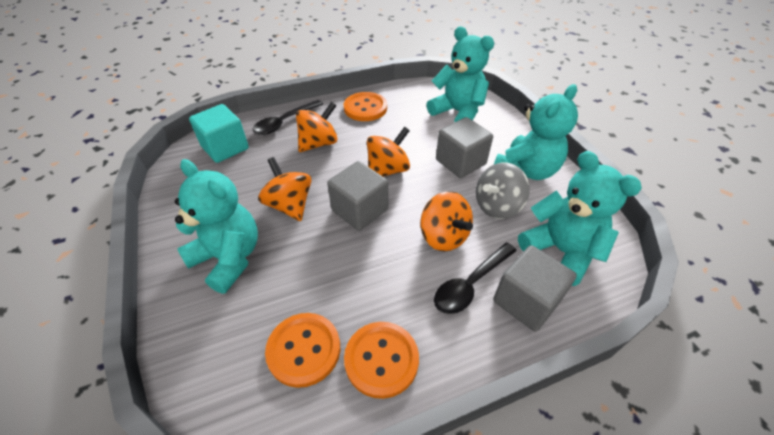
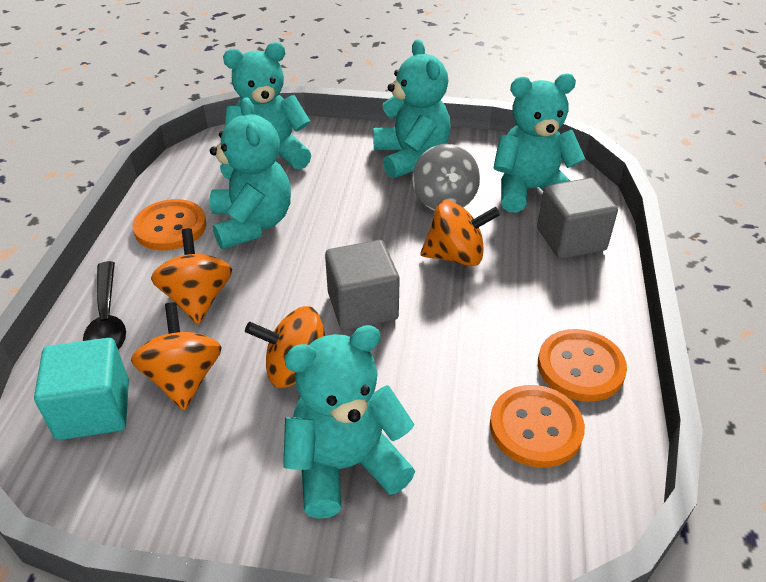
camera: 60 degrees left, 5 degrees down
(388, 170) = (315, 255): orange spinning top -> orange spinning top (184, 379)
(393, 134) = (252, 224): none -> turquoise teddy bear
(460, 162) = (356, 194): grey cube -> none
(471, 284) = (529, 265): black spoon -> none

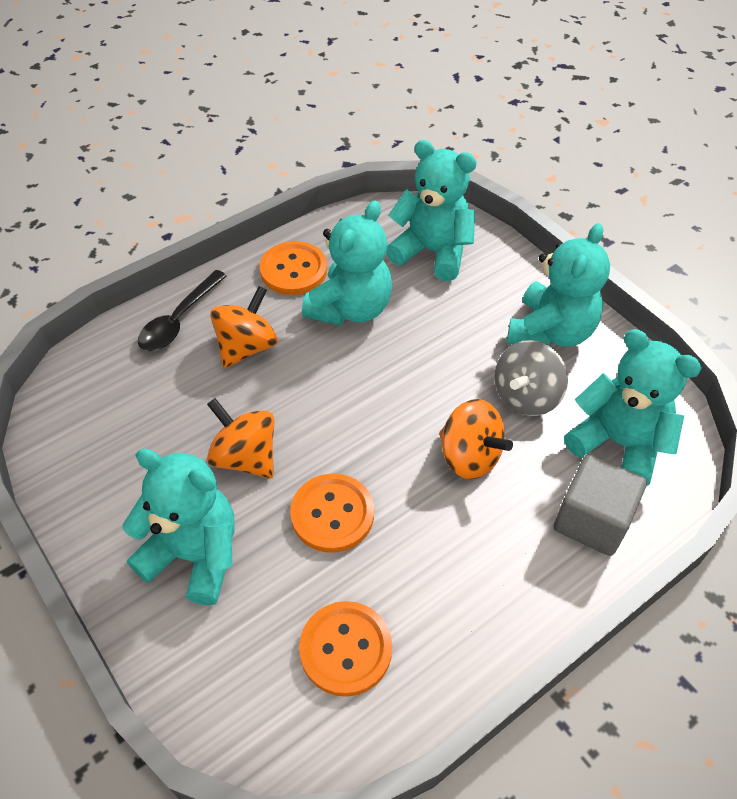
camera: 45 degrees right, 10 degrees up
(93, 410) = (106, 383): turquoise cube -> none
(184, 379) = (174, 404): orange spinning top -> none
(362, 306) = (346, 442): grey cube -> none
(580, 367) = (443, 636): orange button -> orange button (332, 514)

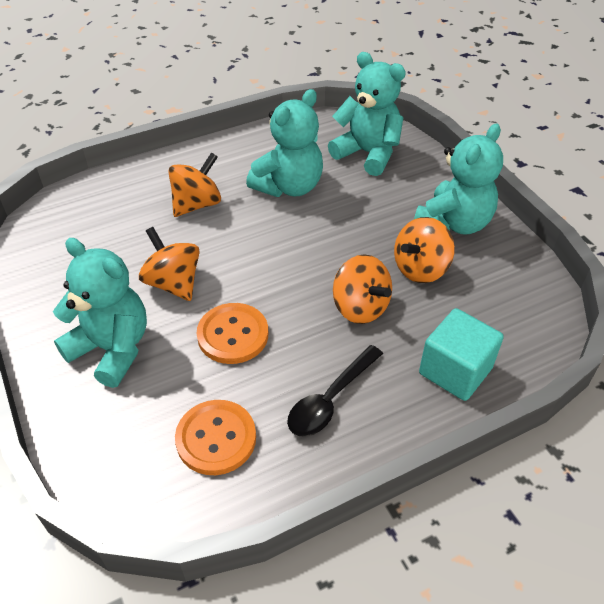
camera: 10 degrees right, 5 degrees down
(179, 320) = (149, 179): black spoon -> black spoon (330, 399)
(293, 270) = (250, 154): orange button -> none
(526, 396) = (420, 268): grey spinning top -> orange spinning top
(592, 520) = (455, 371): grey cube -> turquoise cube
(618, 443) = (493, 315): turquoise teddy bear -> none

